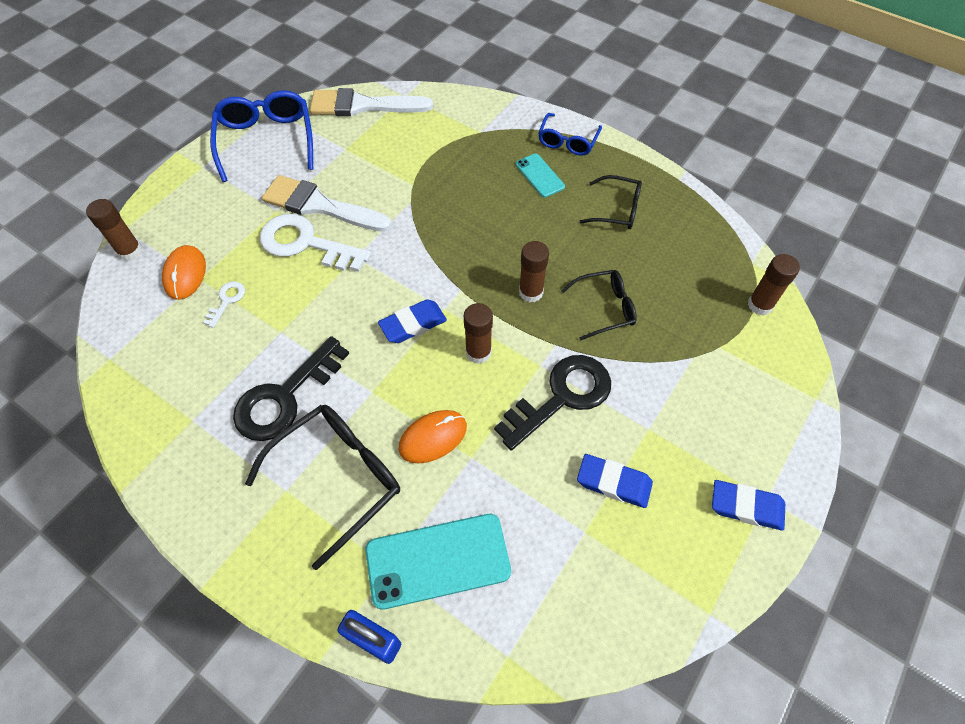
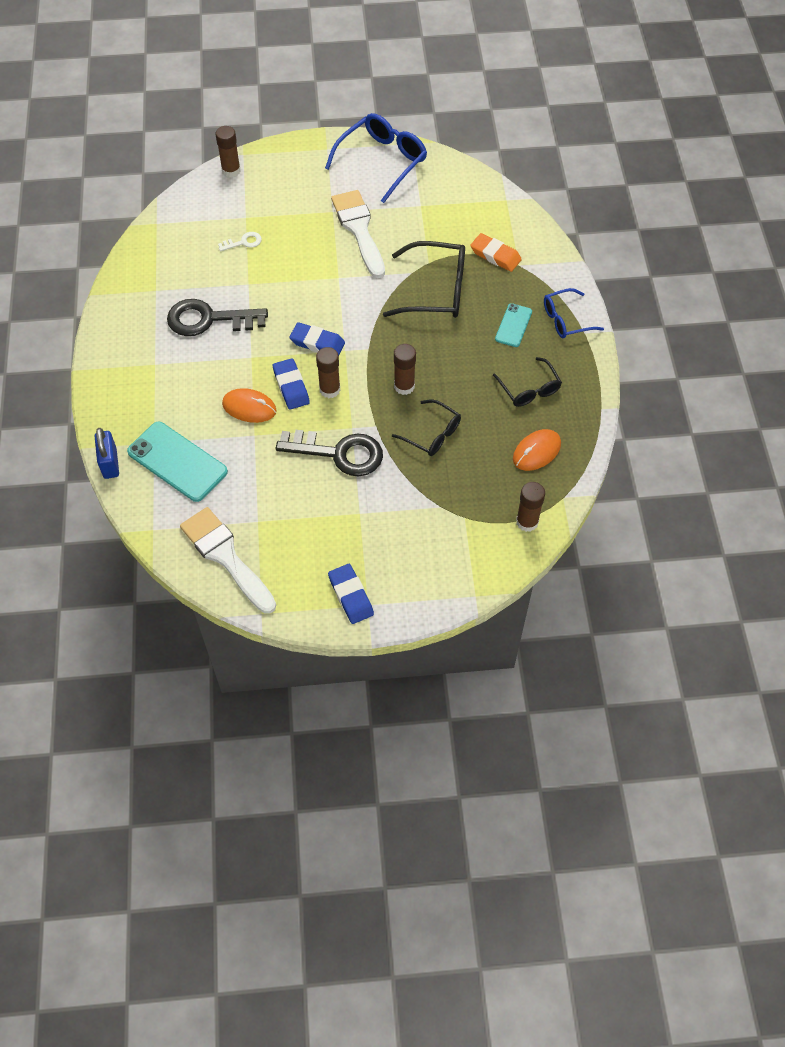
camera: 50 degrees right, 0 degrees up
(185, 274) = (242, 208): orange mouse -> orange mouse (536, 451)
(306, 243) = (322, 246): white key -> none
(338, 478) = (183, 382): black glasses -> black glasses (436, 290)
(363, 105) = (470, 185): white brush -> white brush (226, 557)
(454, 139) = (495, 255): none -> orange eraser
(613, 483) = (303, 516): blue eraser -> blue eraser (291, 386)

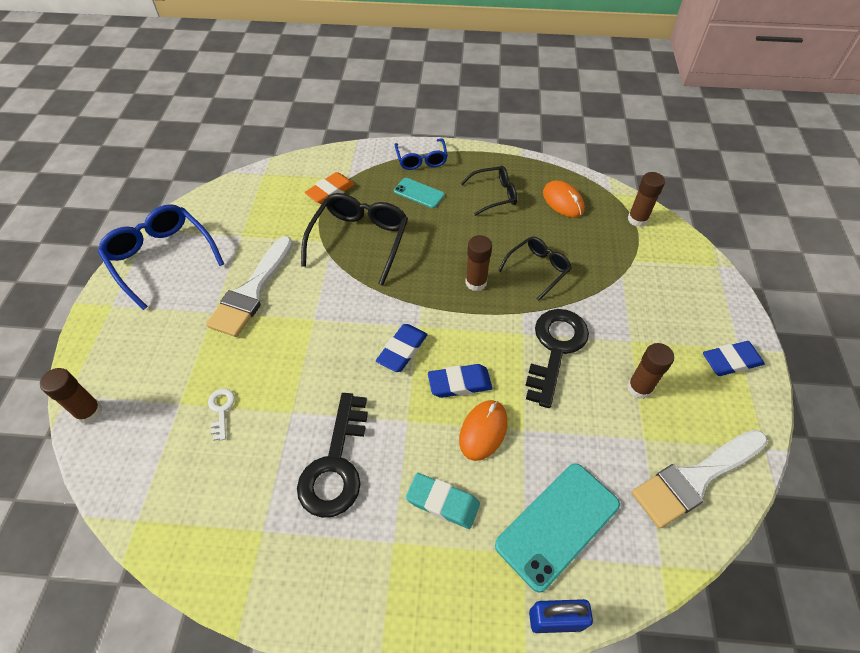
camera: 80 degrees left, 5 degrees down
(187, 388) = (442, 502): none -> turquoise eraser
(329, 389) = (470, 347): brown glue stick -> brown glue stick (639, 388)
(359, 230) = (252, 291): white brush -> white brush turned 60 degrees counterclockwise

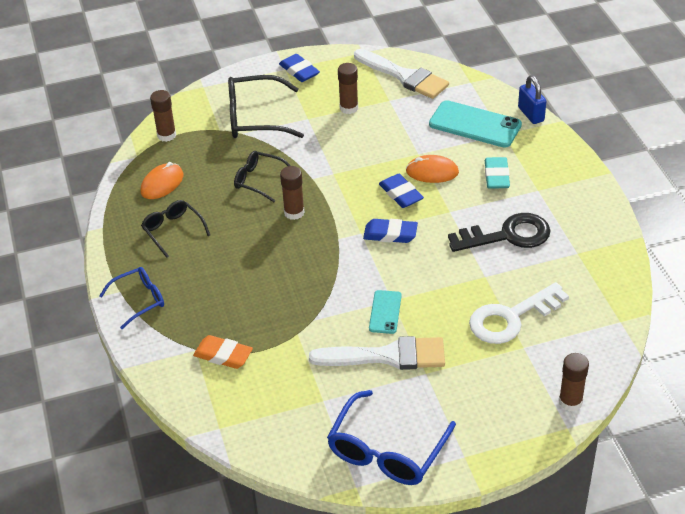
camera: 110 degrees left, 10 degrees down
(221, 410) = (511, 318): white key -> white key, size x2.18
(359, 240) = (282, 305): black glasses -> black glasses (255, 118)
(419, 193) = (194, 285): turquoise phone -> turquoise phone (385, 312)
(555, 349) = (338, 153): black key -> none

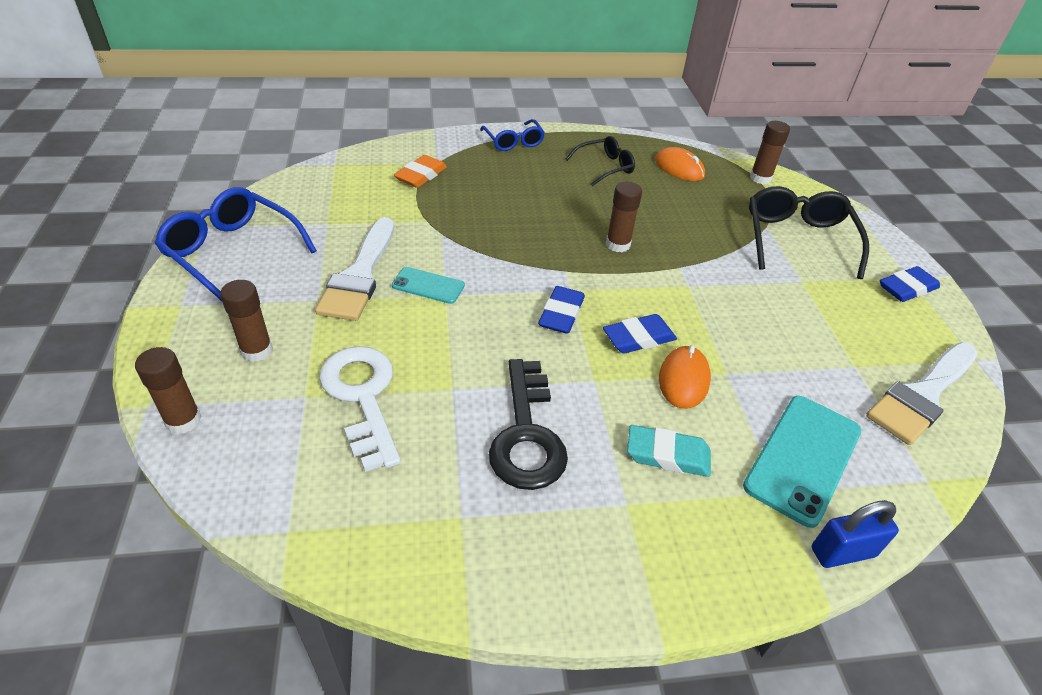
camera: 95 degrees right, 0 degrees up
(259, 180) = (678, 227): black glasses -> none
(349, 108) = (829, 321): brown glue stick -> brown glue stick (256, 350)

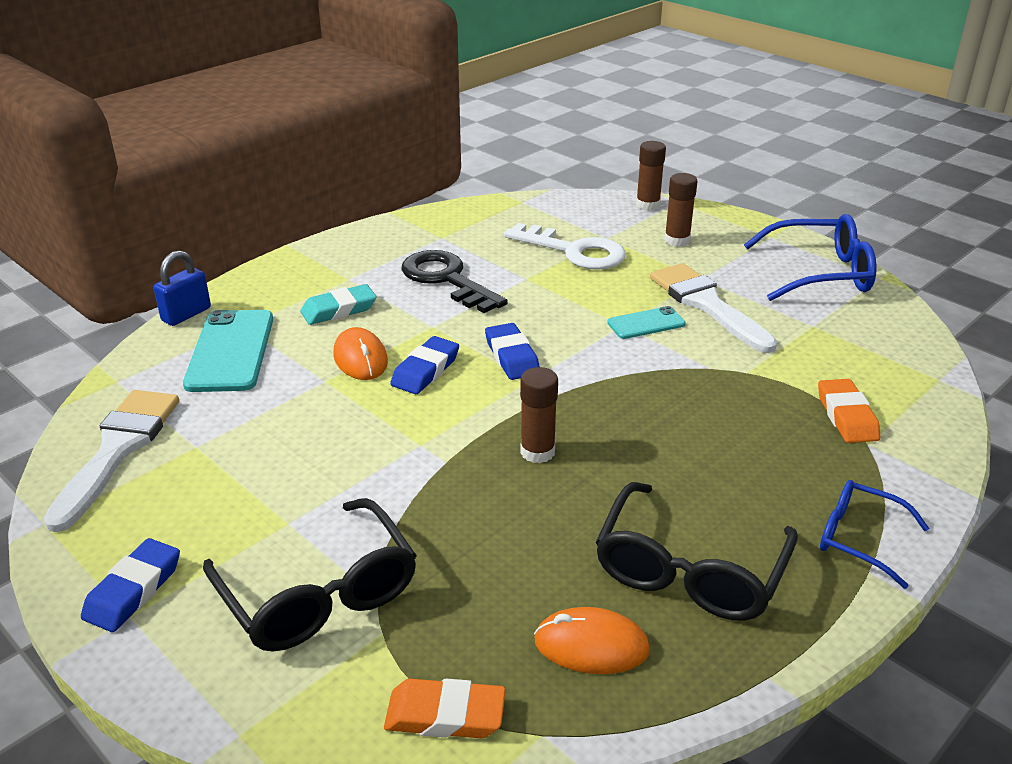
camera: 145 degrees right, 10 degrees down
(605, 167) = (689, 570): black glasses -> black glasses, size x1.65
(760, 178) = (445, 715): brown glue stick -> orange eraser

